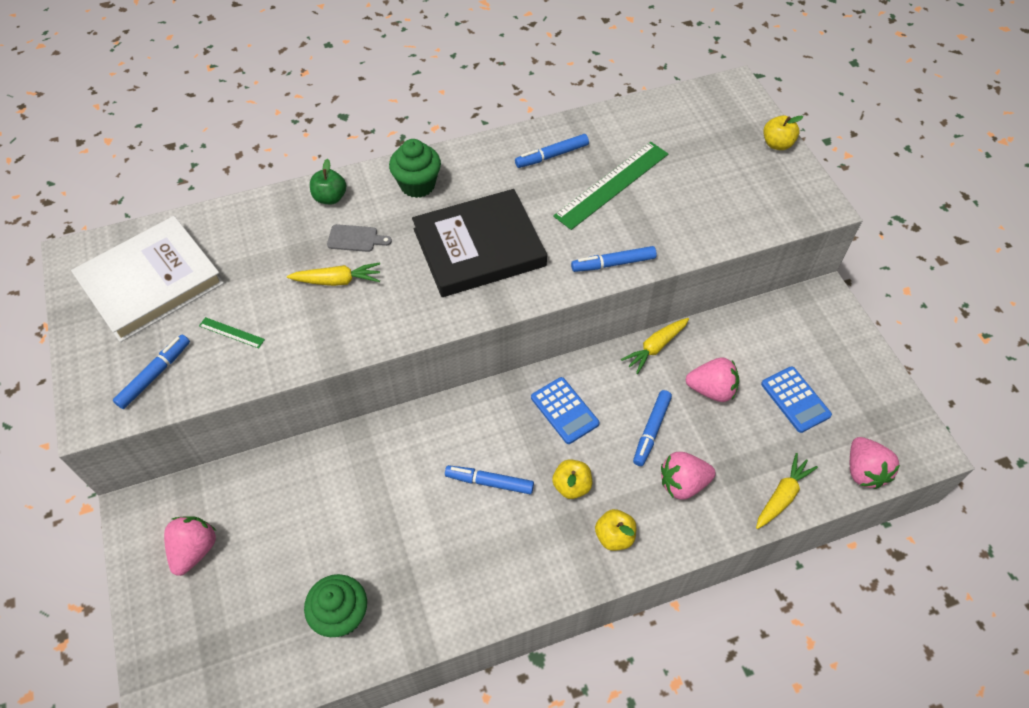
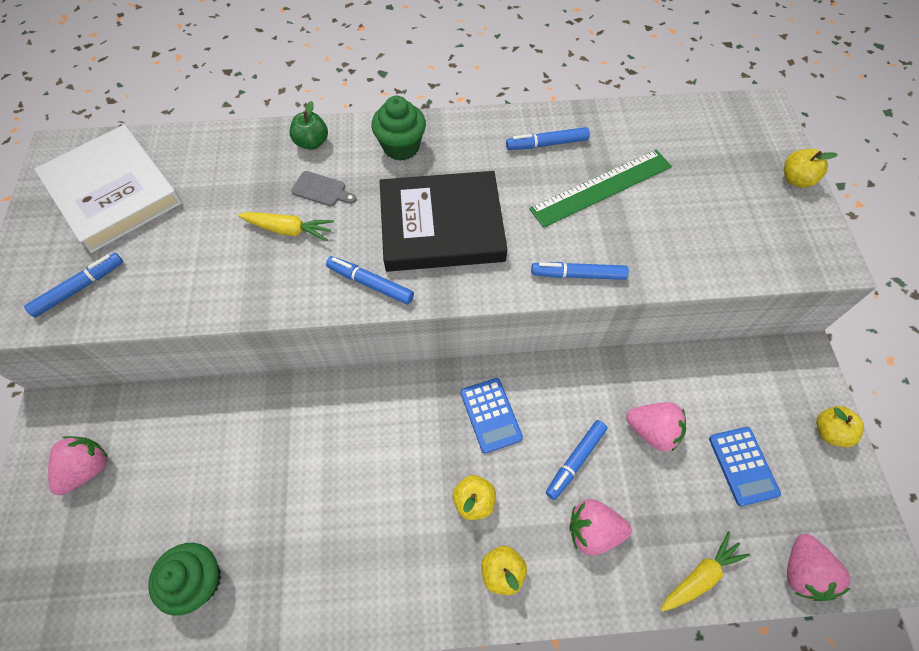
camera: 15 degrees right, 5 degrees up
(151, 282) = (114, 192): white book -> white book turned 75 degrees clockwise
(231, 332) = (167, 261): green ruler -> none
(489, 482) = (391, 474): blue marker -> blue marker (370, 283)
(655, 347) = (604, 369): yellow carrot -> none
(860, 354) = (829, 431): none -> yellow apple

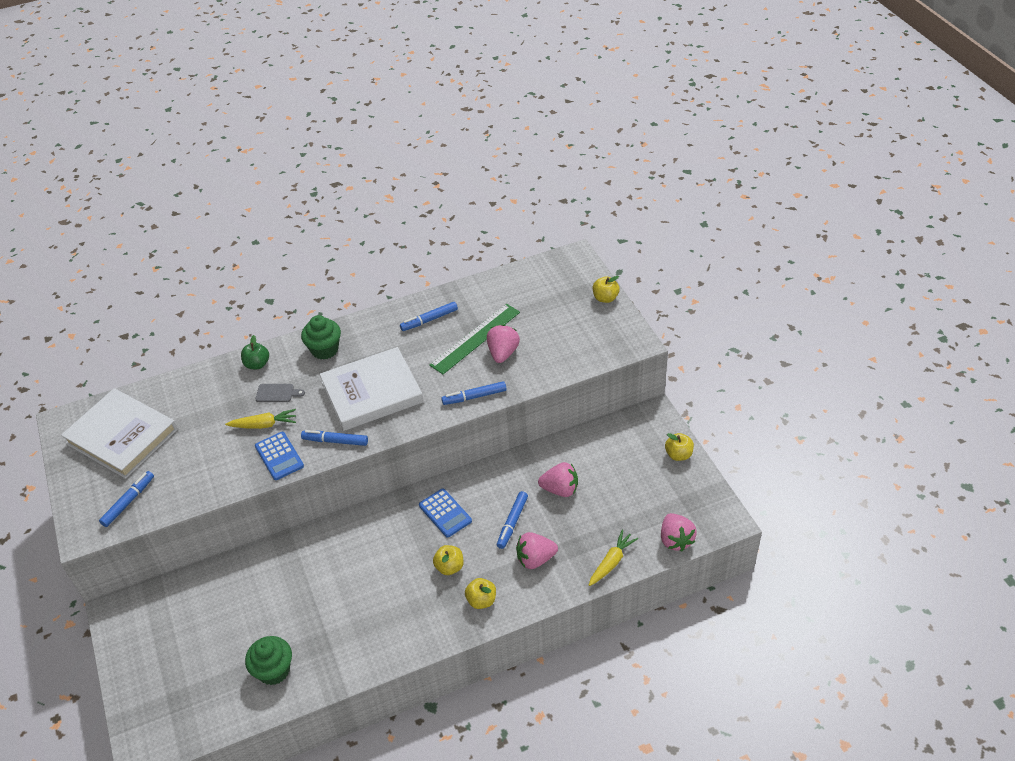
camera: 15 degrees left, 15 degrees down
(87, 468) = (161, 634): pink strawberry -> pink strawberry (503, 353)
(441, 226) = (372, 393): black book -> white book
(742, 466) = (625, 492): blue calculator -> blue calculator (279, 456)

